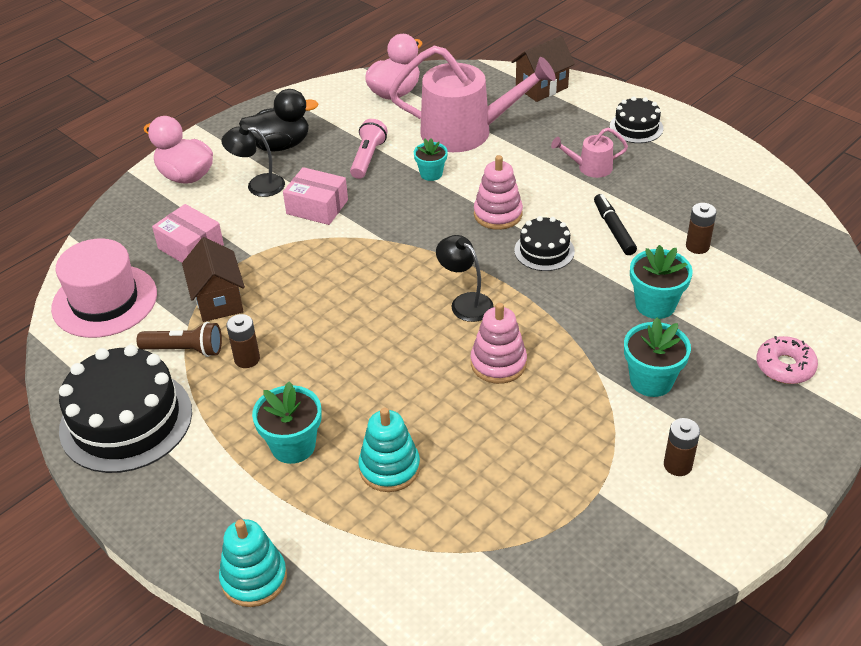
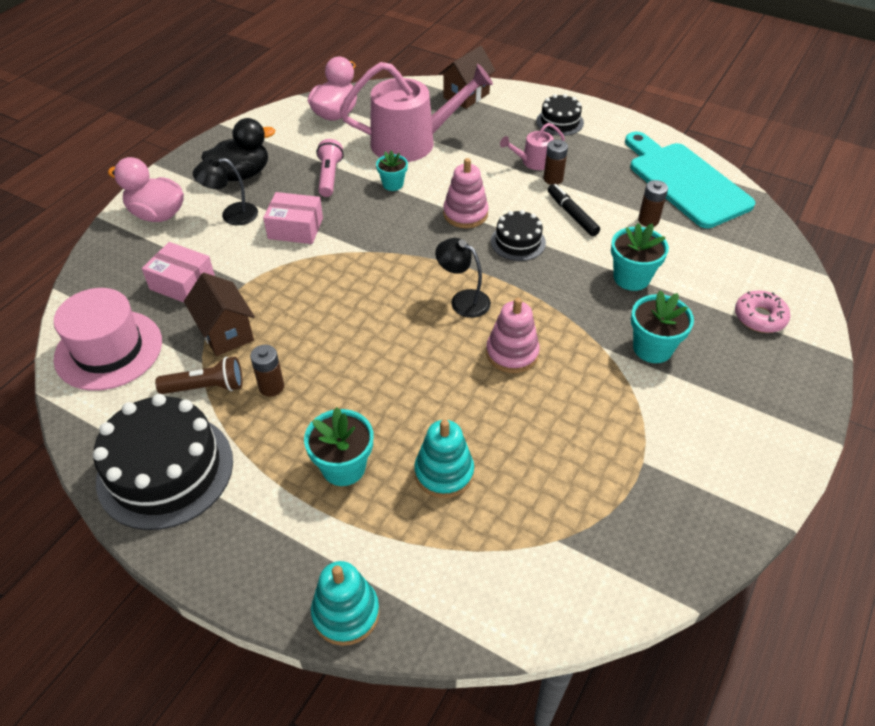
camera: 15 degrees left, 5 degrees up
(677, 465) = (703, 423): brown battery -> brown battery (553, 179)
(756, 210) = (685, 182): none -> turquoise cutting board

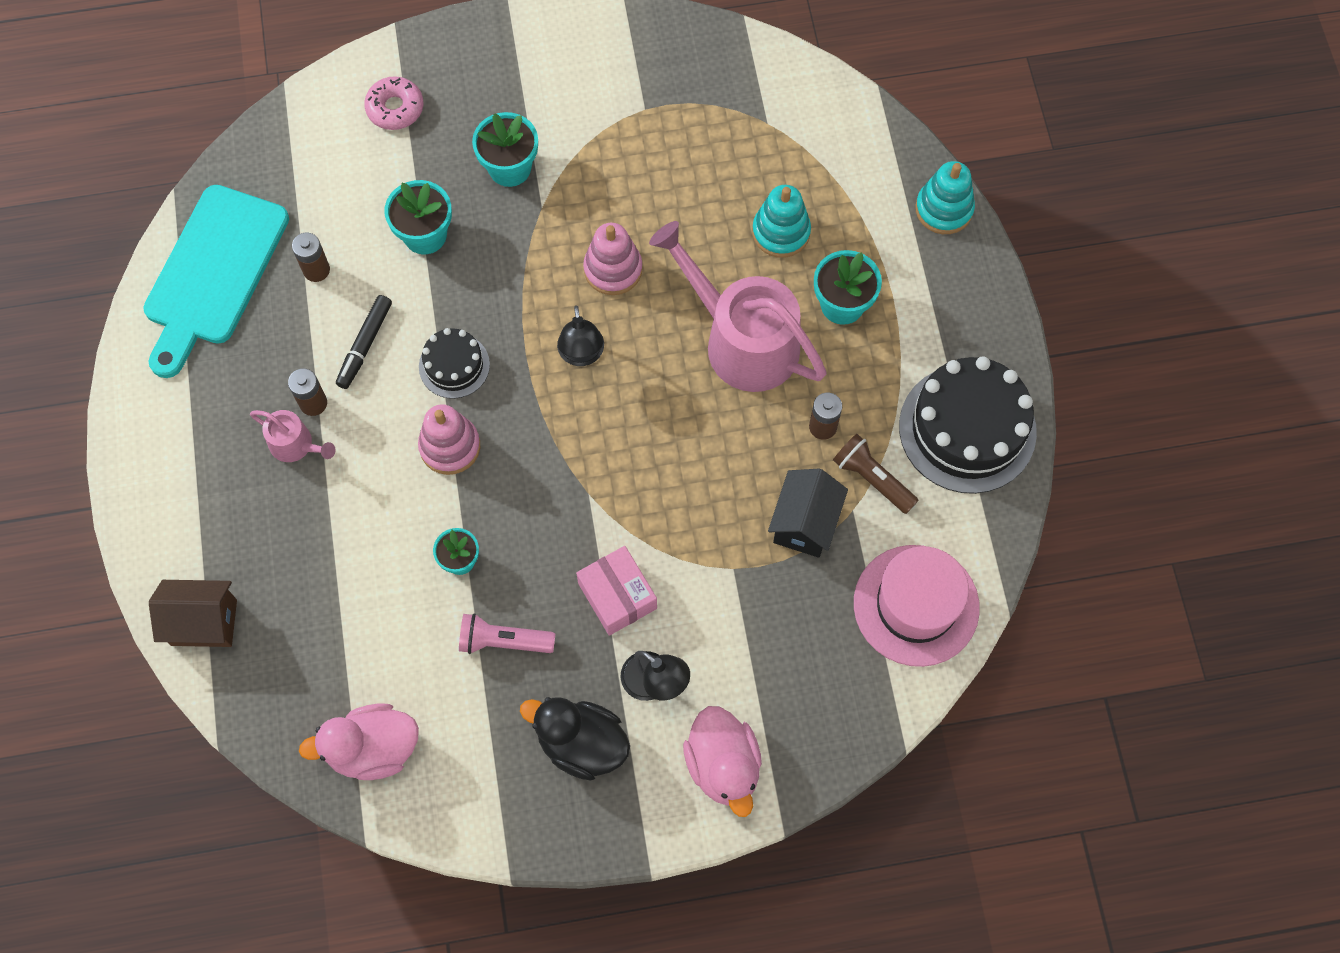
camera: 130 degrees left, 20 degrees up
(182, 283) = (787, 628): pink box -> none
(226, 332) = (804, 523): brown house -> black house
(329, 176) = (503, 641): pink flashlight -> pink flashlight turned 45 degrees clockwise
(412, 142) = (361, 605): pink watering can -> pink watering can (742, 340)
(560, 122) = (183, 471): black cake -> none

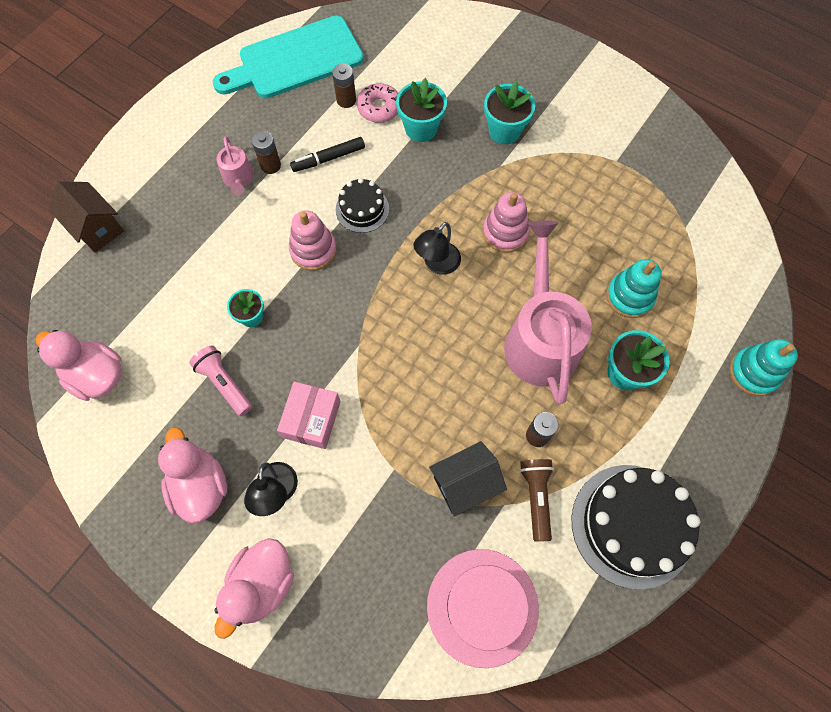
camera: 45 degrees right, 0 degrees up
(395, 108) = (475, 52): pink donut -> pink donut (379, 108)
(581, 744) = (200, 486): black duck -> pink duck

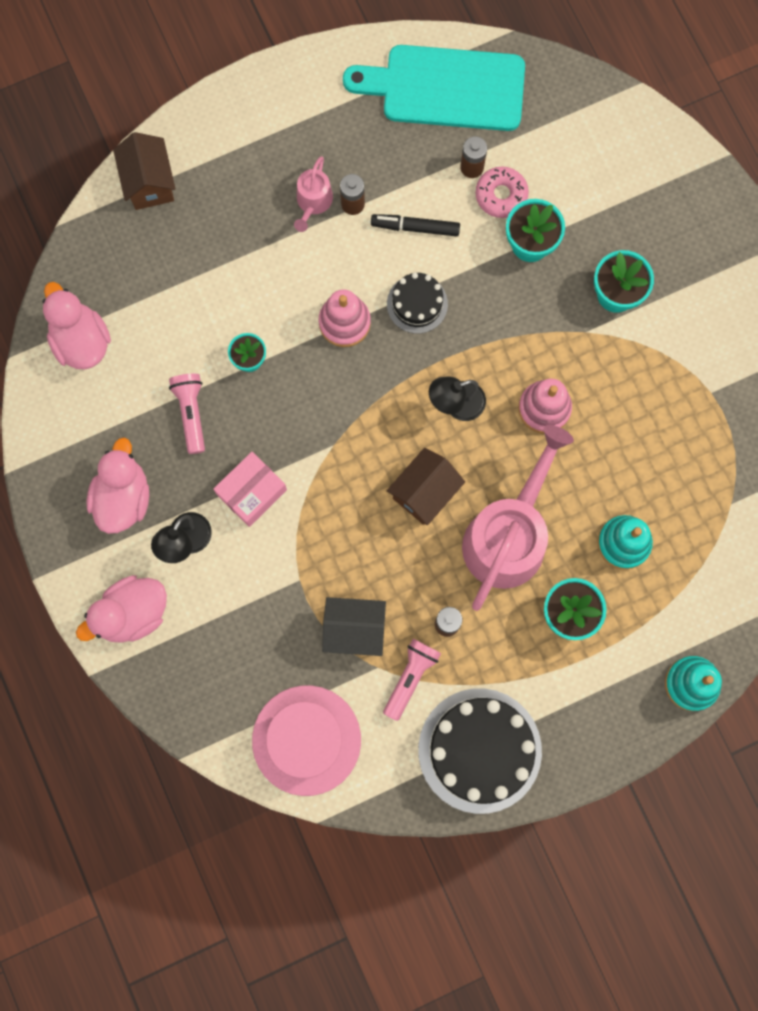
camera: 30 degrees right, 10 degrees up
(454, 342) = (424, 493): none -> brown house
(536, 497) = (410, 677): brown flashlight -> pink flashlight

